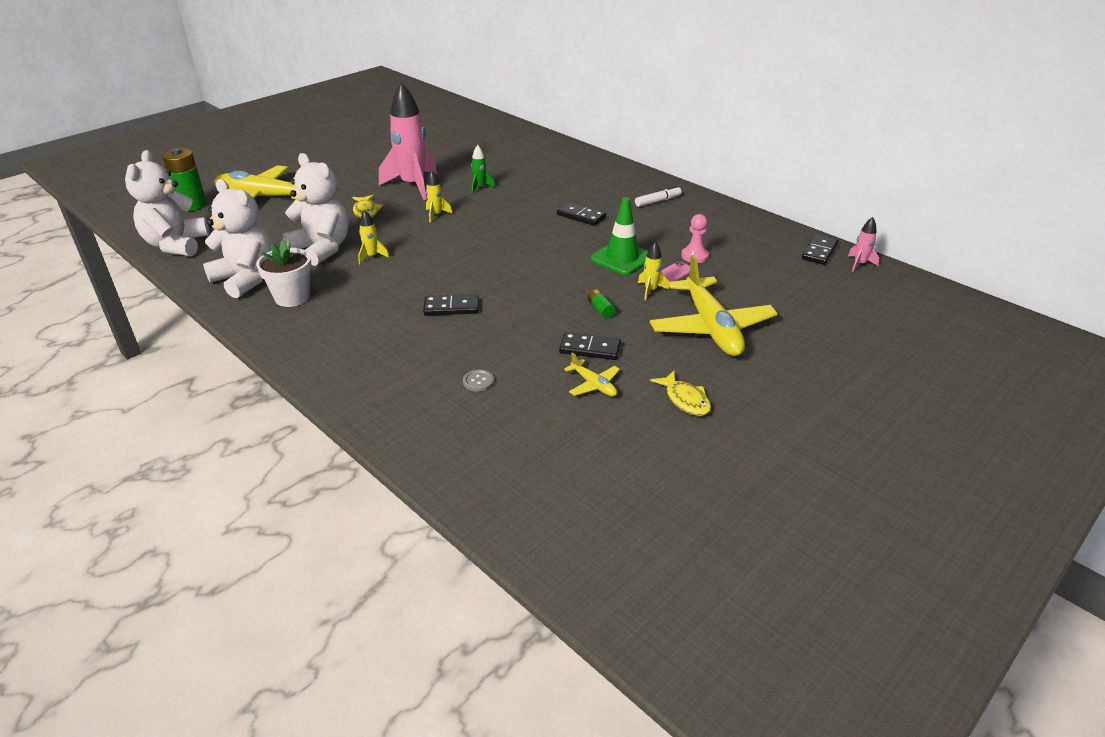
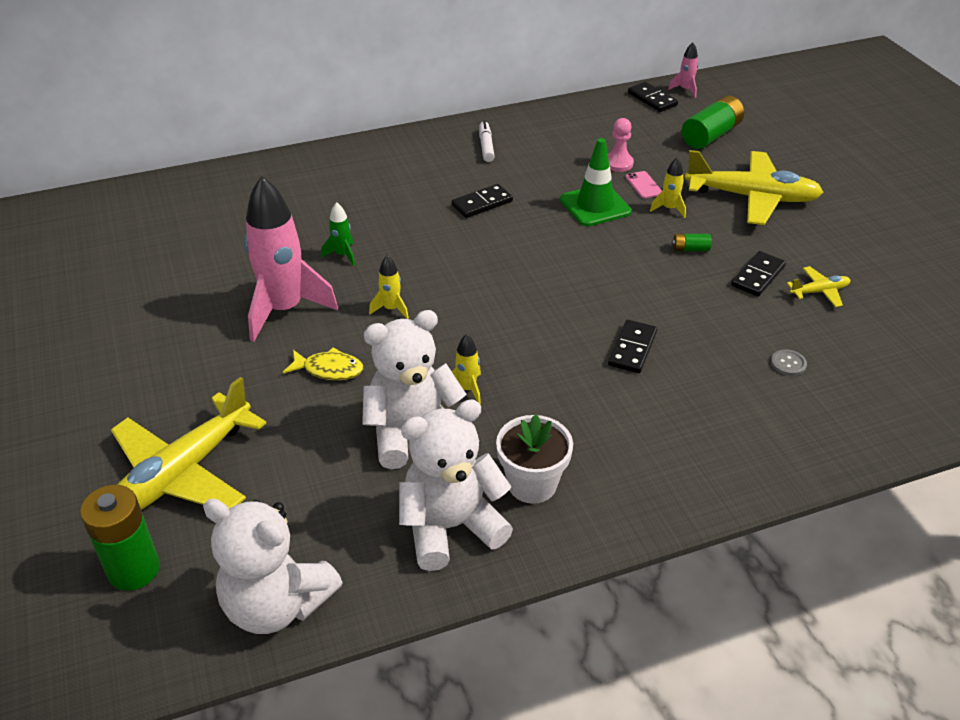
camera: 65 degrees left, 5 degrees up
(685, 400) = (859, 248): yellow fish -> none
(793, 290) = (711, 135): none -> green battery

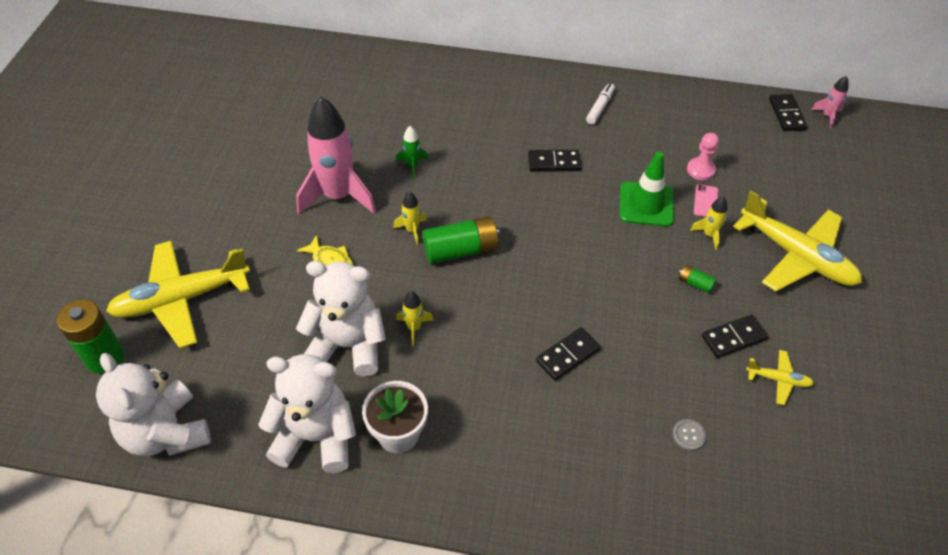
camera: 30 degrees right, 10 degrees up
(711, 135) = (811, 175): green battery -> green battery (461, 250)

